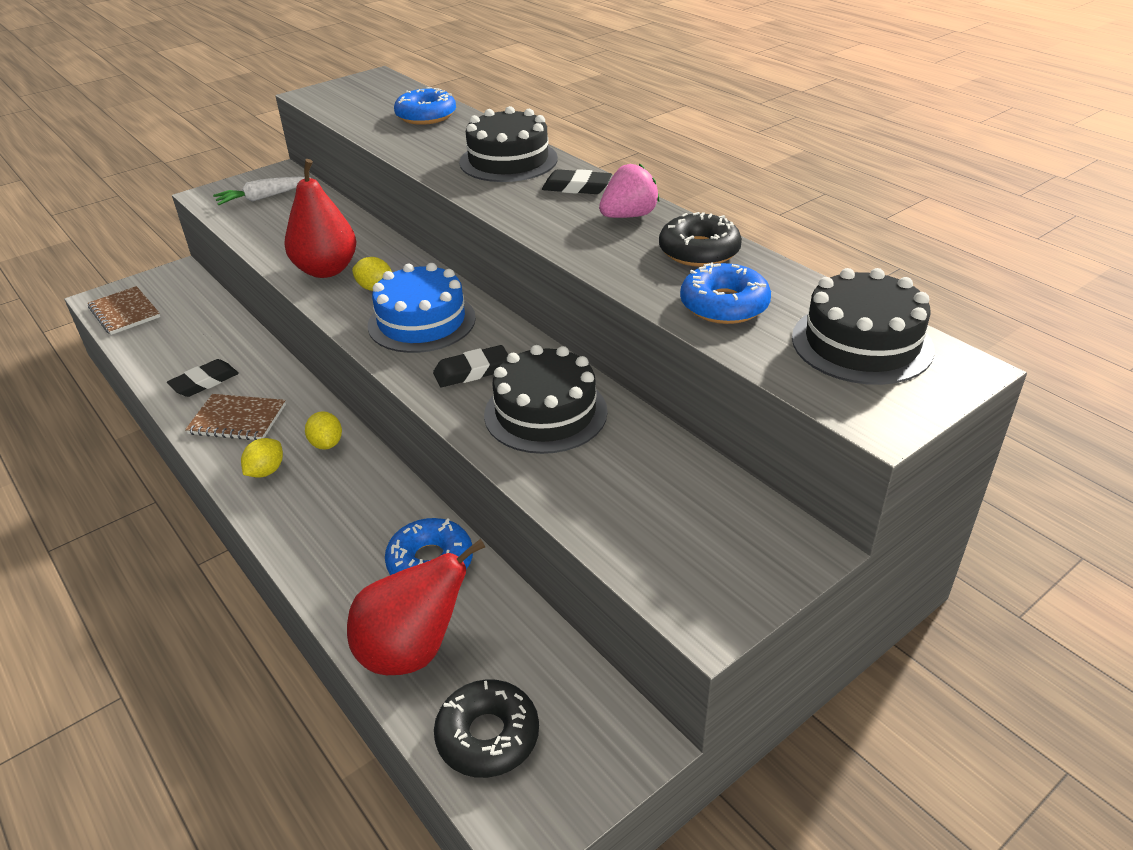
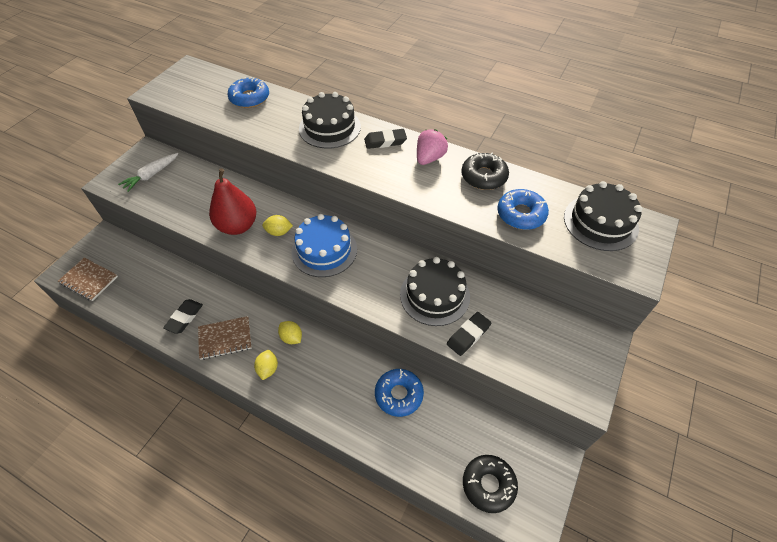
camera: 25 degrees left, 15 degrees up
(412, 651) = (423, 452): red pear -> none
(472, 371) = (377, 278): black eraser -> black eraser (468, 335)

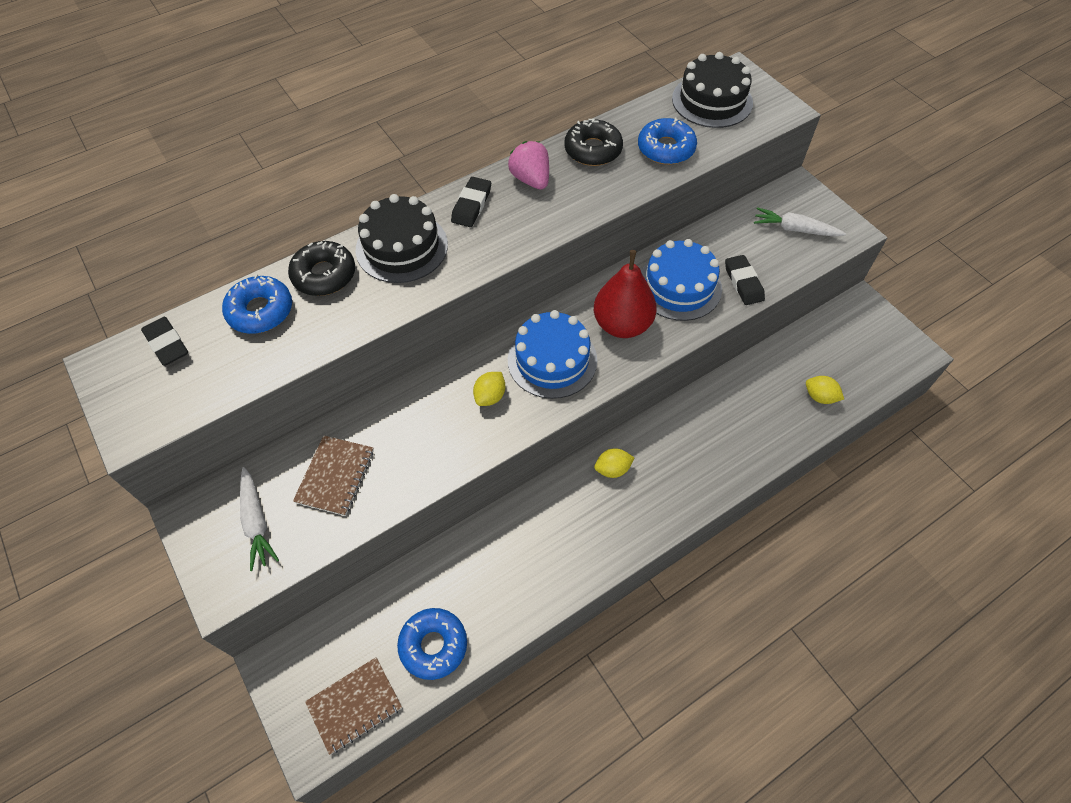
camera: 60 degrees left, 5 degrees up
(184, 318) = (510, 585): black eraser -> black eraser (167, 344)
(225, 338) = (572, 544): brown notebook -> brown notebook (335, 476)
(238, 226) = (447, 439): red pear -> red pear (622, 324)
(268, 369) = (643, 510): yellow lemon -> yellow lemon (820, 397)
(399, 395) = (740, 395): blue donut -> blue donut (433, 645)
(434, 295) = (679, 286): black cake -> blue cake
(488, 485) = (866, 366): black donut -> black donut (324, 275)
(554, 352) = (795, 229): none -> white carrot

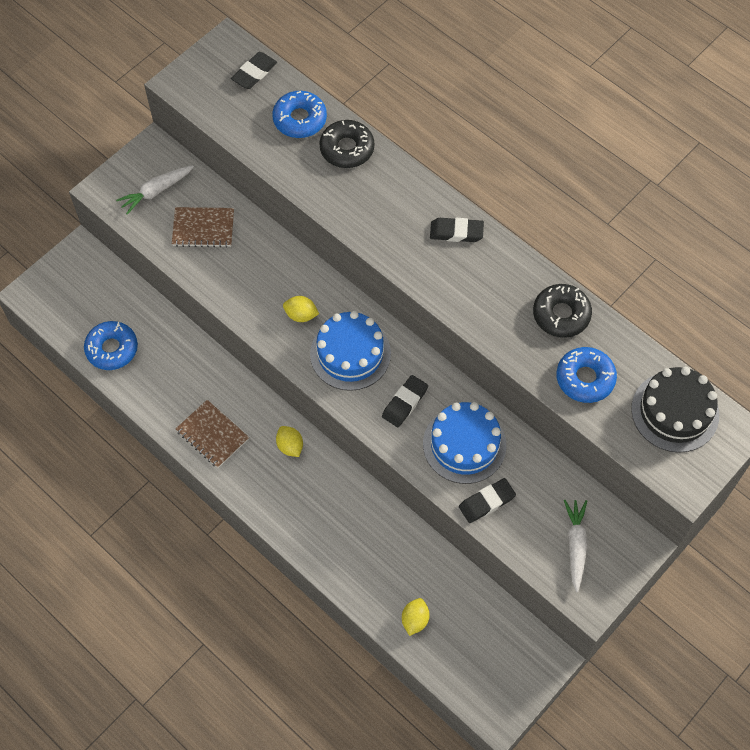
camera: 75 degrees right, 5 degrees up
(354, 705) = (61, 311): brown notebook -> brown notebook (212, 435)
(401, 247) = (392, 193): black cake -> none
(531, 179) = (503, 271): pink strawberry -> none
(622, 324) = (405, 403): red pear -> black eraser

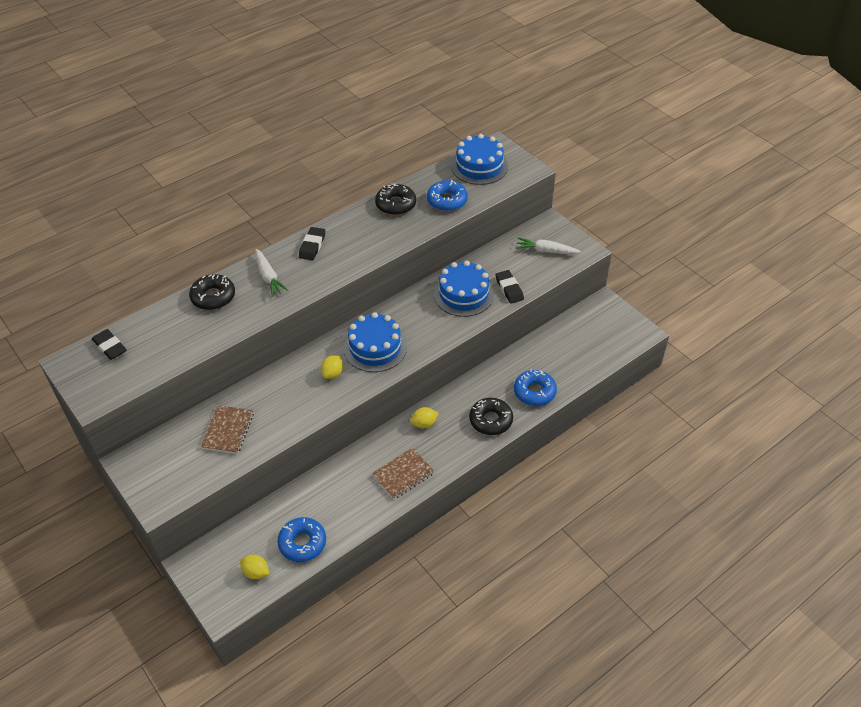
camera: 80 degrees left, 15 degrees down
(156, 191) = (176, 462): white carrot -> white carrot (269, 277)
(300, 119) = (172, 322): blue donut -> blue donut (534, 392)
(306, 524) = (491, 420): none -> black donut
(405, 403) = (424, 321): black eraser -> none
(415, 620) = (572, 366): yellow lemon -> yellow lemon (256, 572)
(675, 412) = (479, 166): black cake -> blue cake

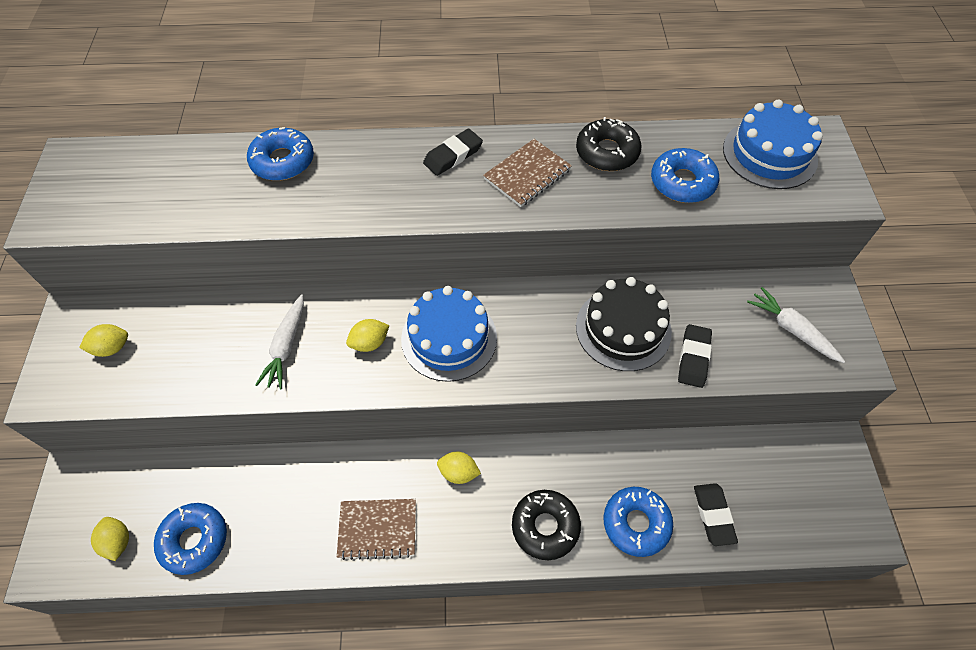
camera: 35 degrees right, 10 degrees up
(110, 347) = (123, 162): black eraser -> black eraser (713, 515)
(176, 461) = (112, 348): none -> yellow lemon
(213, 297) = (283, 161): black donut -> blue donut
(228, 430) = (195, 344): brown notebook -> brown notebook (527, 174)
(269, 277) = (366, 170): white carrot -> white carrot (286, 346)
(463, 294) = (623, 329): blue cake -> black cake

